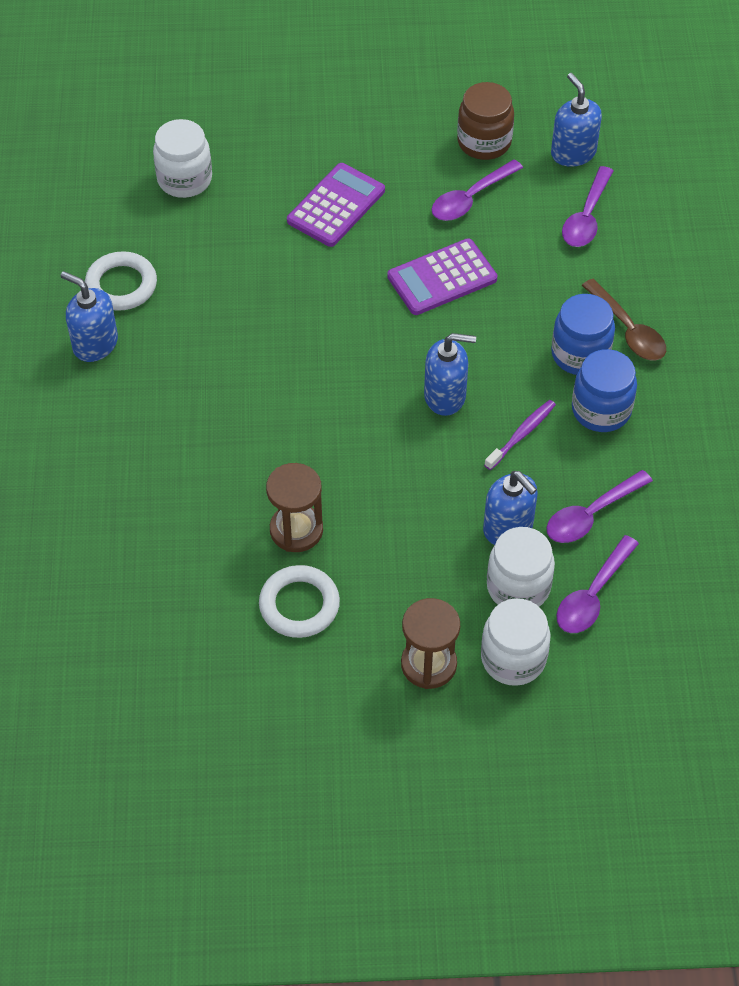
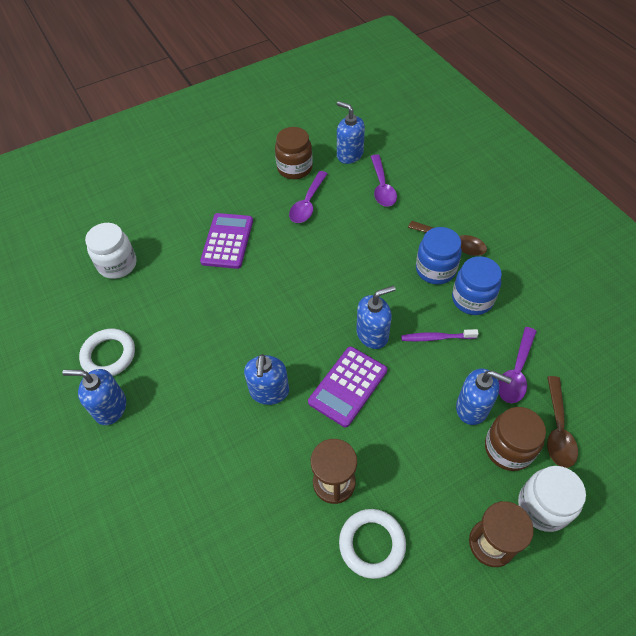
camera: 25 degrees left, 0 degrees up
(282, 405) = (269, 391): none -> blue soap dispenser
(442, 278) = (321, 258): purple calculator -> purple calculator (348, 386)
(518, 587) = (508, 448): white jar -> brown jar
(521, 434) = (436, 338): purple toothbrush -> purple toothbrush turned 105 degrees counterclockwise
(593, 595) = (557, 429): purple spoon -> brown spoon

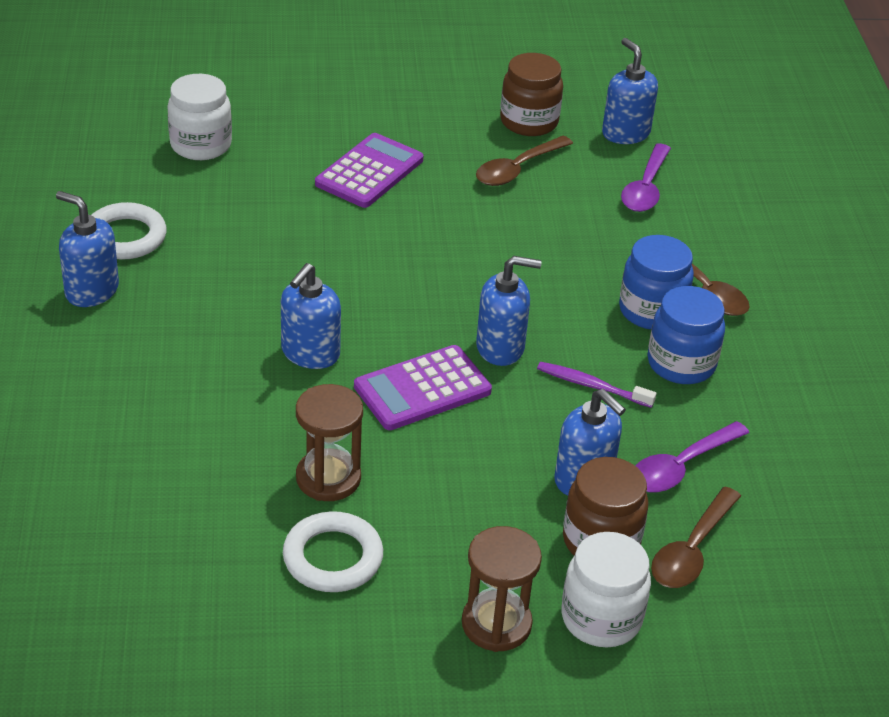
camera: 20 degrees right, 15 degrees down
(308, 203) = (517, 169): purple spoon -> brown spoon

